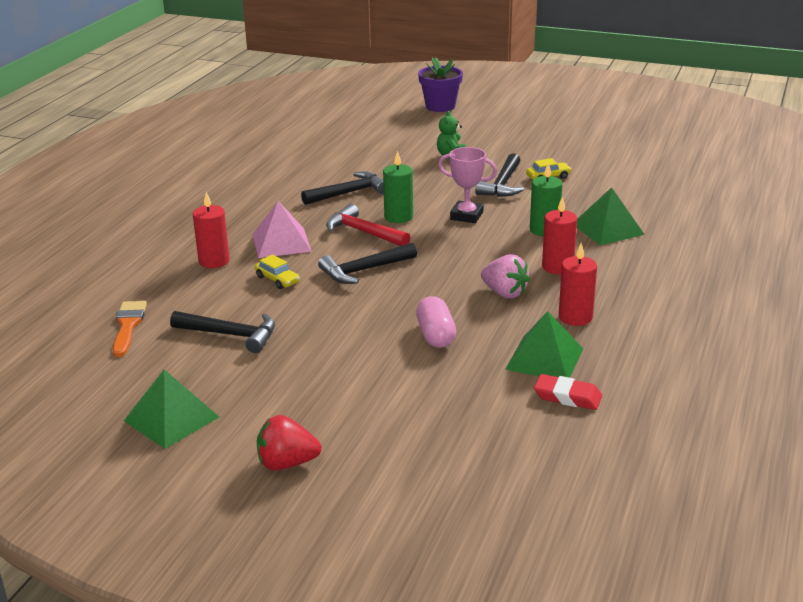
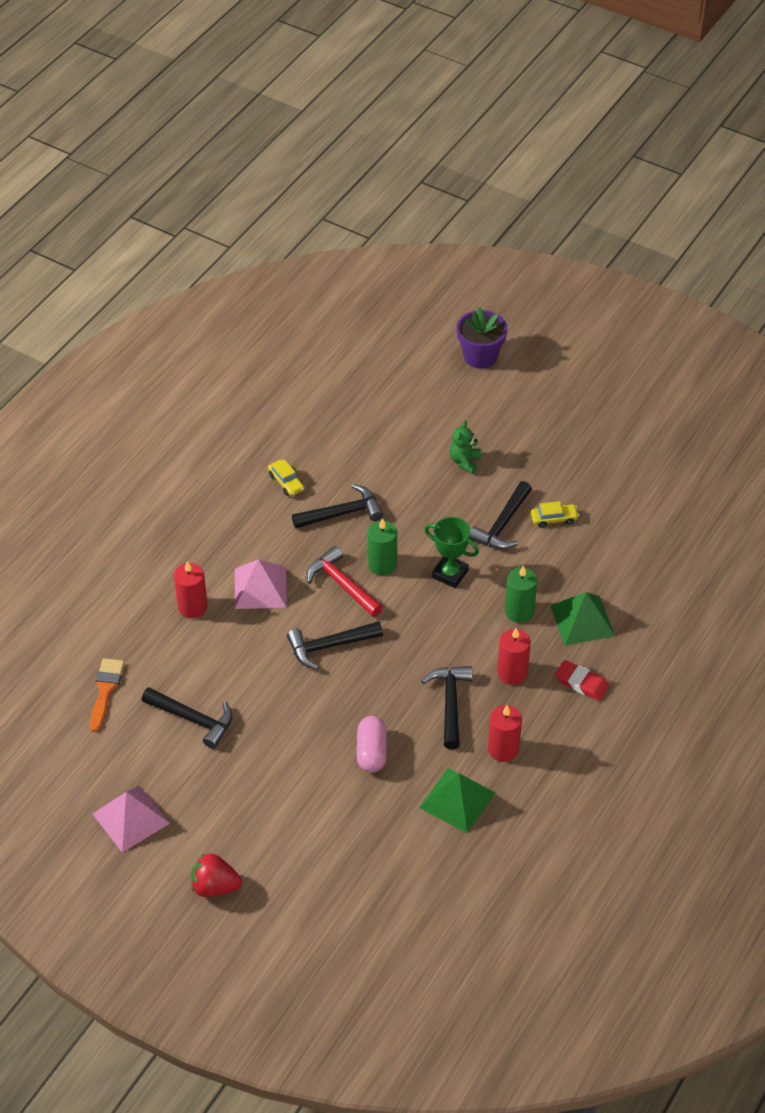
camera: 10 degrees right, 20 degrees up
(171, 418) = (131, 818): green pyramid -> pink pyramid
(277, 280) = (247, 646): yellow car -> yellow car (286, 482)
(466, 216) = (450, 574): pink trophy -> green trophy
(504, 293) = (450, 703): pink strawberry -> black hammer
(567, 397) = (460, 851): red eraser -> red eraser (581, 683)

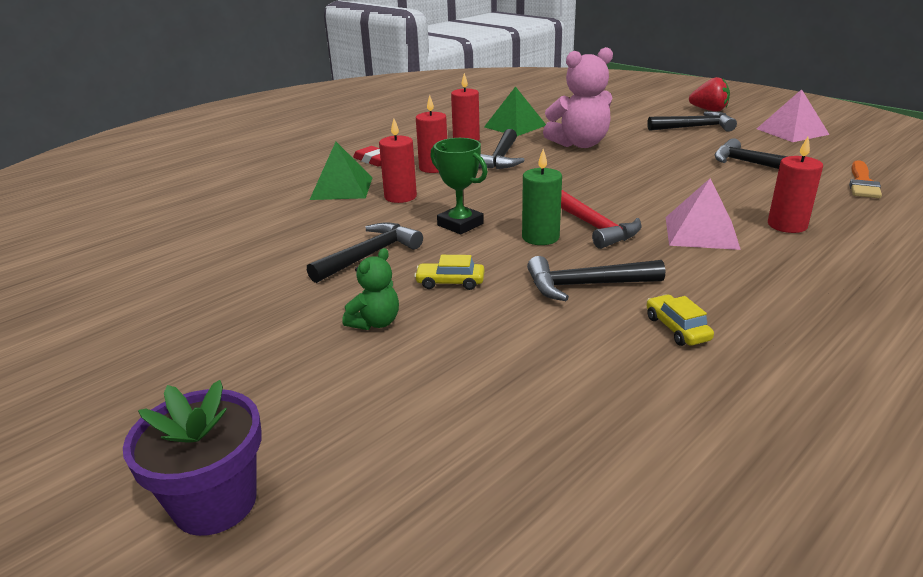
camera: 165 degrees left, 20 degrees down
(329, 646) = (614, 191): black hammer -> black hammer (695, 127)
(371, 752) = (580, 144): pink capsule -> pink teddy bear
(519, 611) = (400, 197): green candle -> red candle
(554, 519) = (301, 254): yellow car -> yellow car (450, 282)

